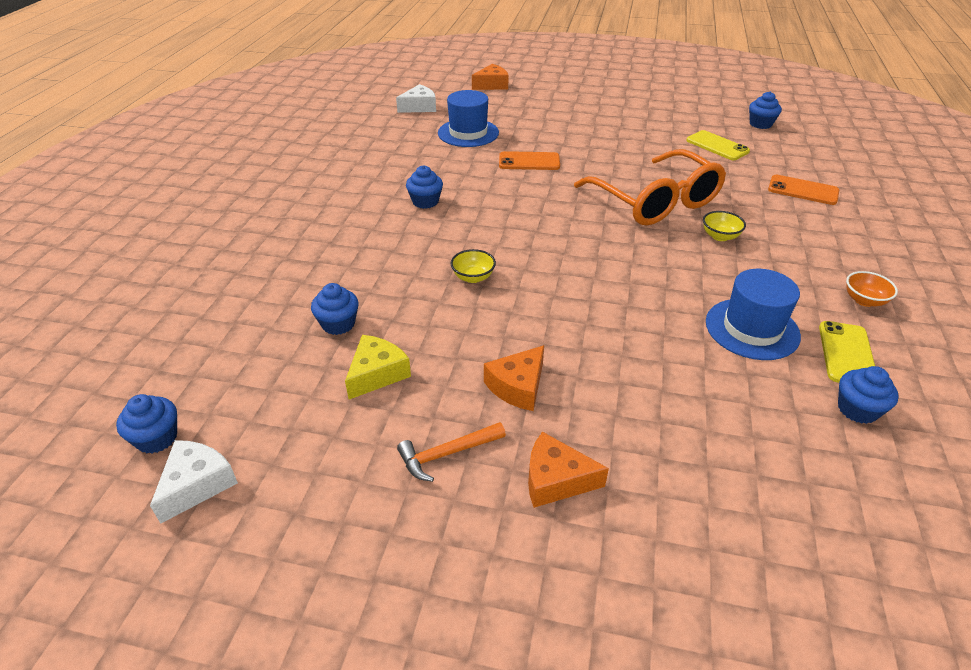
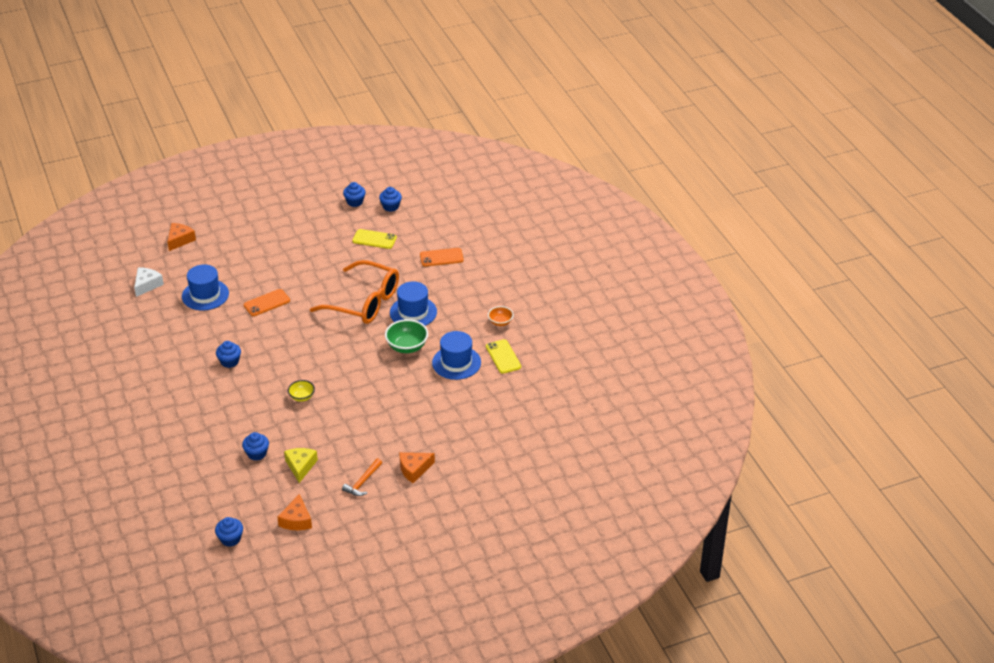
camera: 35 degrees left, 0 degrees up
(197, 484) = (270, 544): white cheese -> none
(518, 386) = (370, 441): orange cheese -> orange cheese (296, 520)
(681, 275) = (407, 347): none -> green bowl
(720, 236) = (413, 312): yellow bowl -> blue hat
(857, 409) = (517, 382): blue cupcake -> blue cupcake (355, 202)

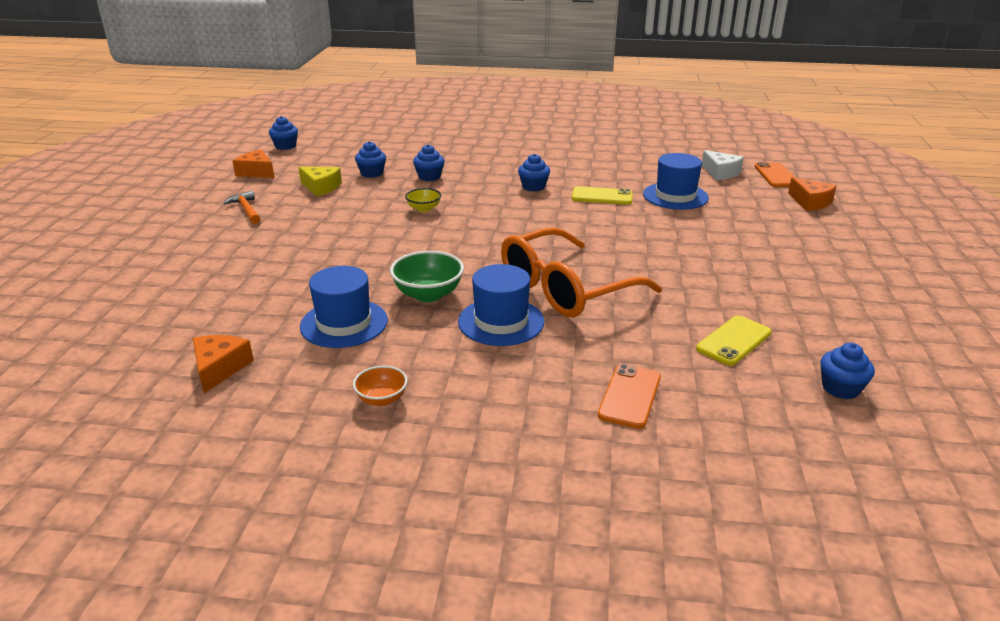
camera: 120 degrees right, 10 degrees down
(266, 303) = (627, 225): orange phone -> orange phone (776, 175)
(355, 202) = (871, 352): blue cupcake -> blue cupcake (429, 177)
(414, 469) = (212, 240): orange cheese -> orange cheese (219, 368)
(503, 357) = (298, 371): yellow phone -> yellow phone (602, 196)

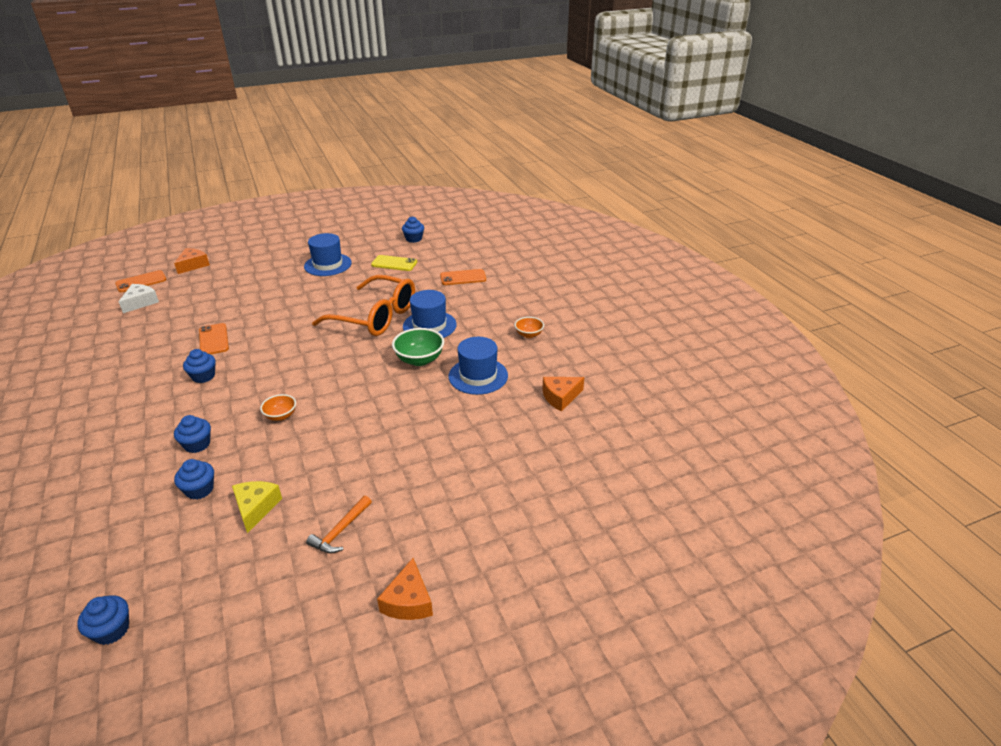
camera: 120 degrees left, 5 degrees up
(256, 172) = (227, 595): orange cheese -> orange cheese (408, 601)
(424, 209) = (281, 416): yellow bowl -> orange bowl
(602, 196) = (214, 339): yellow phone -> orange phone
(675, 196) = (200, 311): blue hat -> blue hat (328, 265)

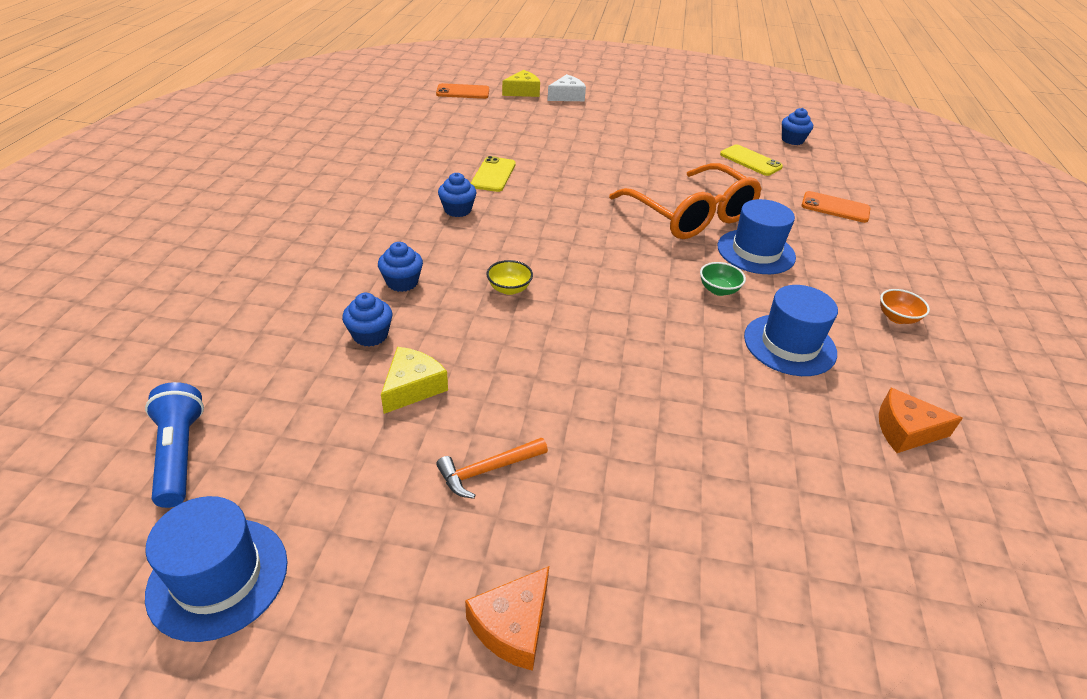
camera: 30 degrees right, 5 degrees up
(112, 630) = (179, 454): blue cupcake -> blue flashlight
(140, 302) = (448, 112): white cheese -> white cheese (567, 96)
(193, 265) = (523, 92): orange cheese -> yellow cheese
(214, 339) = (493, 175): orange phone -> yellow phone
(281, 416) = (509, 289): orange bowl -> yellow bowl
(328, 265) = (668, 136): blue hat -> blue hat (218, 577)
(419, 360) = (718, 290): green bowl -> green bowl, size x0.60

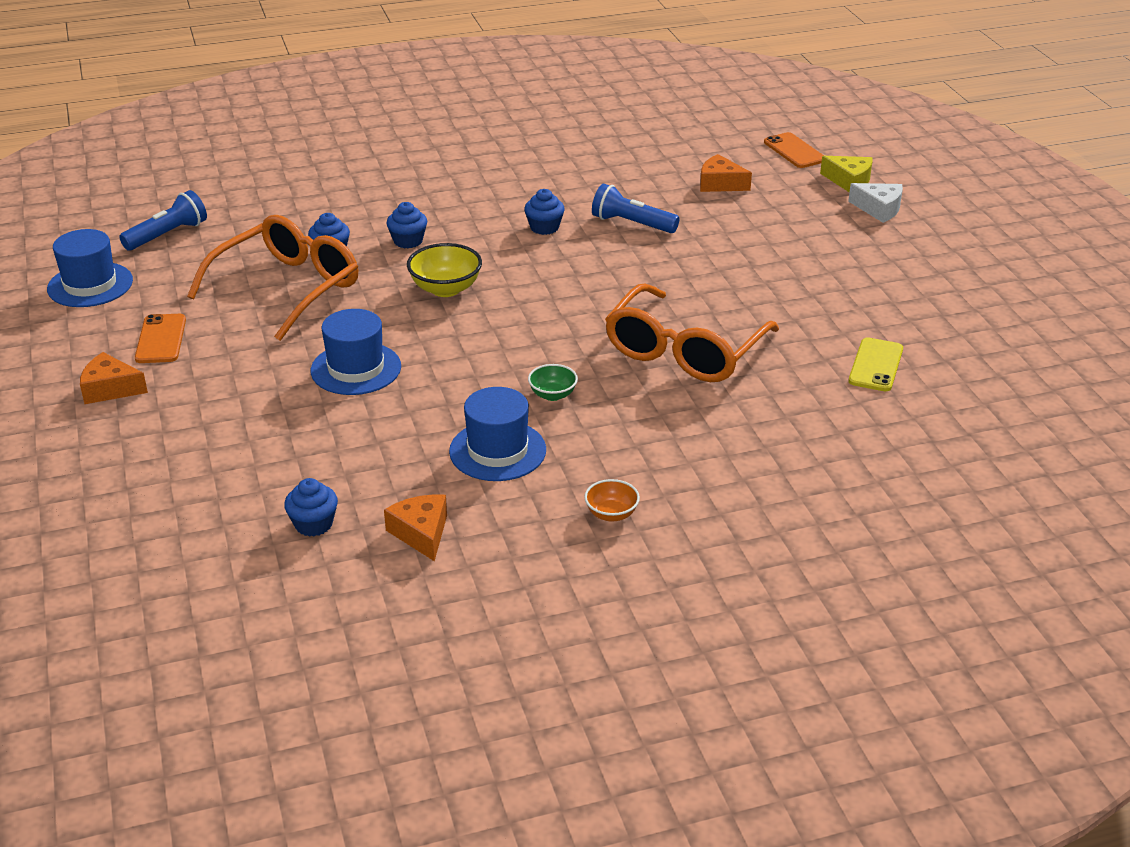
camera: 65 degrees right, 5 degrees down
(412, 387) = (288, 288): yellow cheese -> orange glasses
(475, 127) = (720, 184): none -> orange cheese
(488, 470) = (228, 343): orange hammer -> none
(493, 175) = (631, 224): yellow phone -> blue flashlight
(509, 289) = (445, 289): yellow bowl -> yellow bowl, size x1.66
(756, 252) = (652, 404): blue hat -> blue hat (356, 369)
(792, 140) = (987, 386): blue cupcake -> blue cupcake (313, 524)
(835, 207) = (825, 445): orange phone -> orange phone (161, 339)

